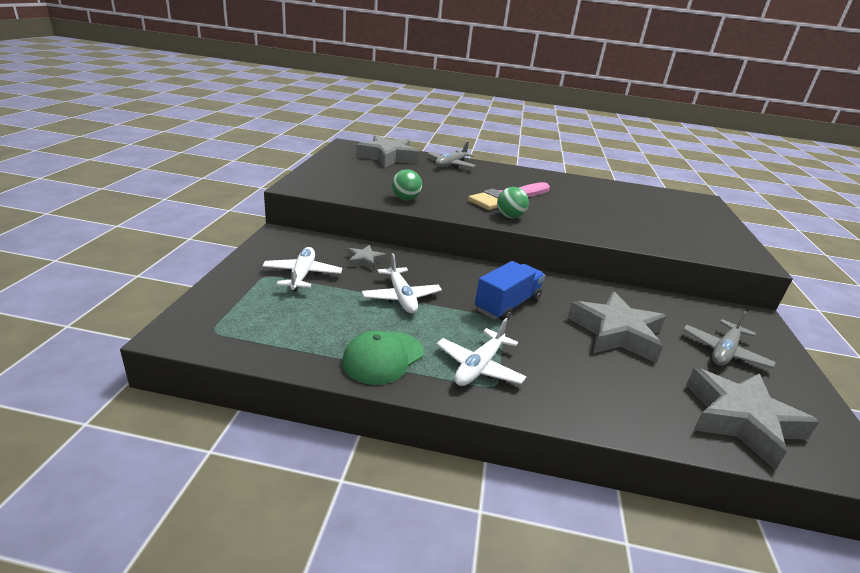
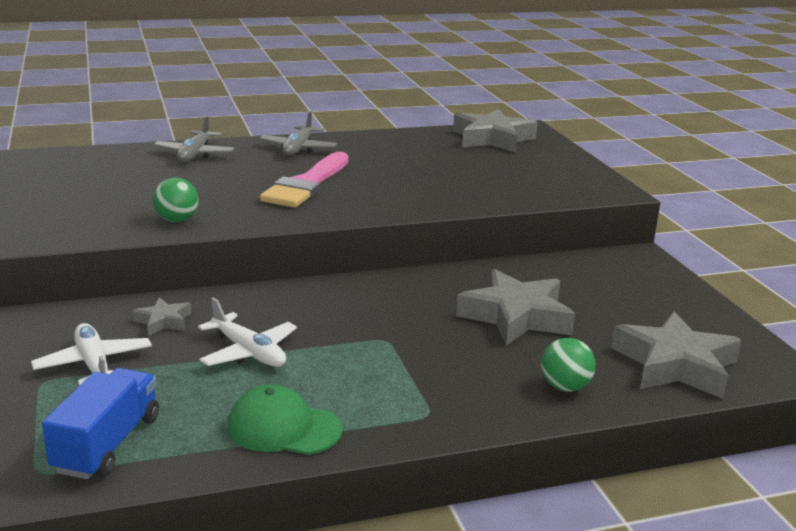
camera: 25 degrees left, 5 degrees down
(383, 357) = (283, 428): green cap -> green cap turned 90 degrees clockwise
(388, 157) = (97, 164): grey star -> grey star (492, 139)
(479, 367) = (398, 400): white plane -> none
(507, 305) = (381, 322): blue truck -> blue truck (107, 444)
(509, 217) = (327, 209): green ball -> green ball (565, 387)
(724, 351) = (628, 302): grey plane -> grey plane (298, 148)

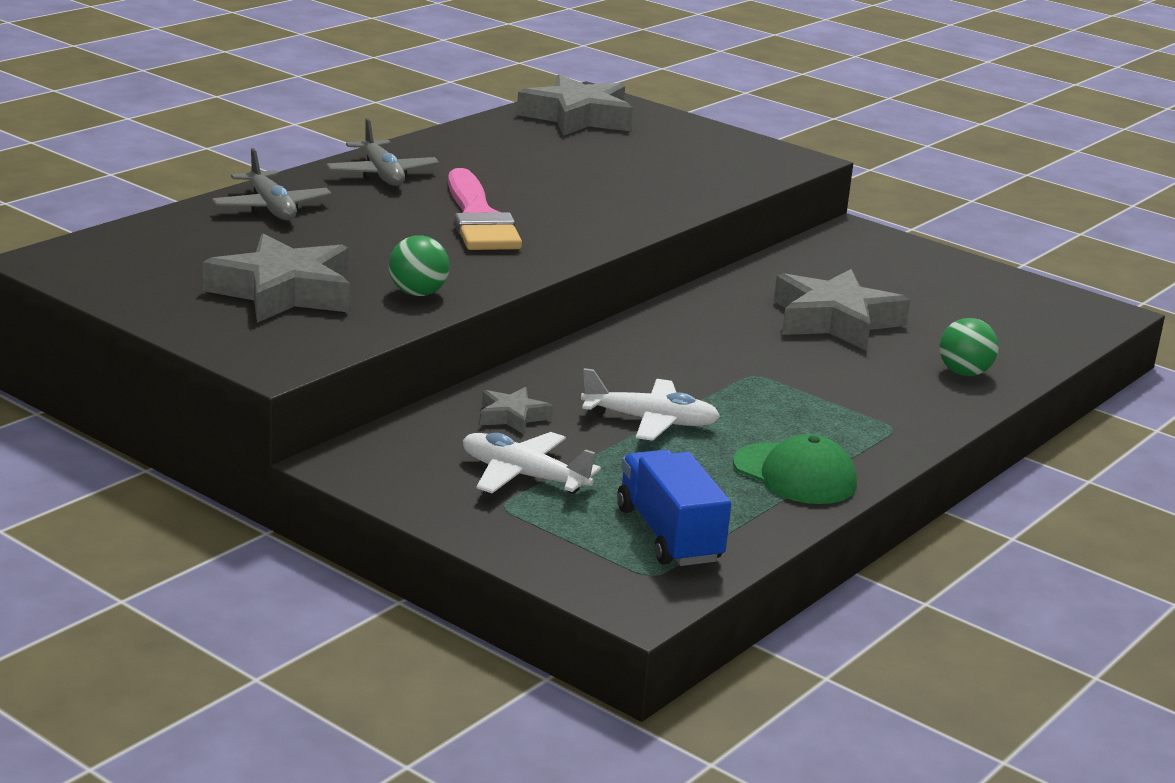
camera: 35 degrees left, 0 degrees up
(283, 428) = (795, 474): green cap -> green cap turned 120 degrees counterclockwise
(675, 365) = (1021, 329): grey star -> grey star (284, 292)

